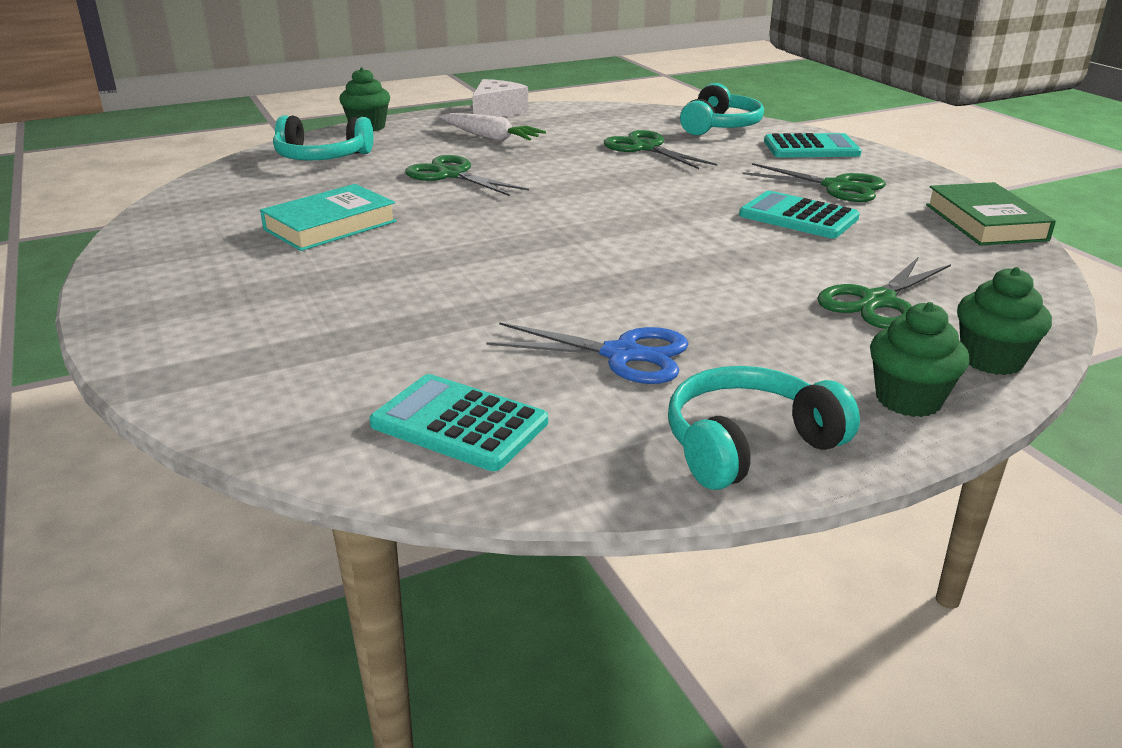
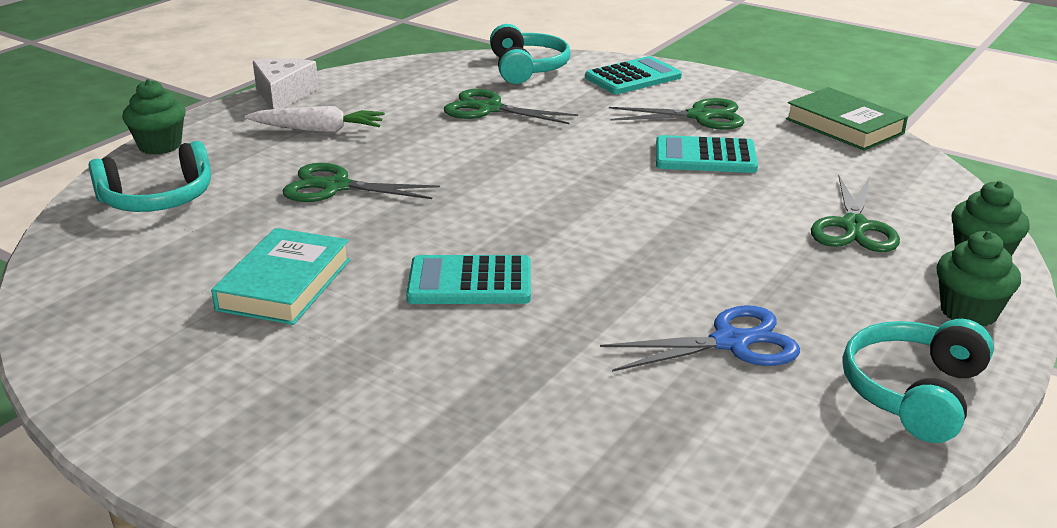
camera: 30 degrees left, 0 degrees up
(459, 423) = (686, 459): turquoise calculator -> turquoise calculator (470, 282)

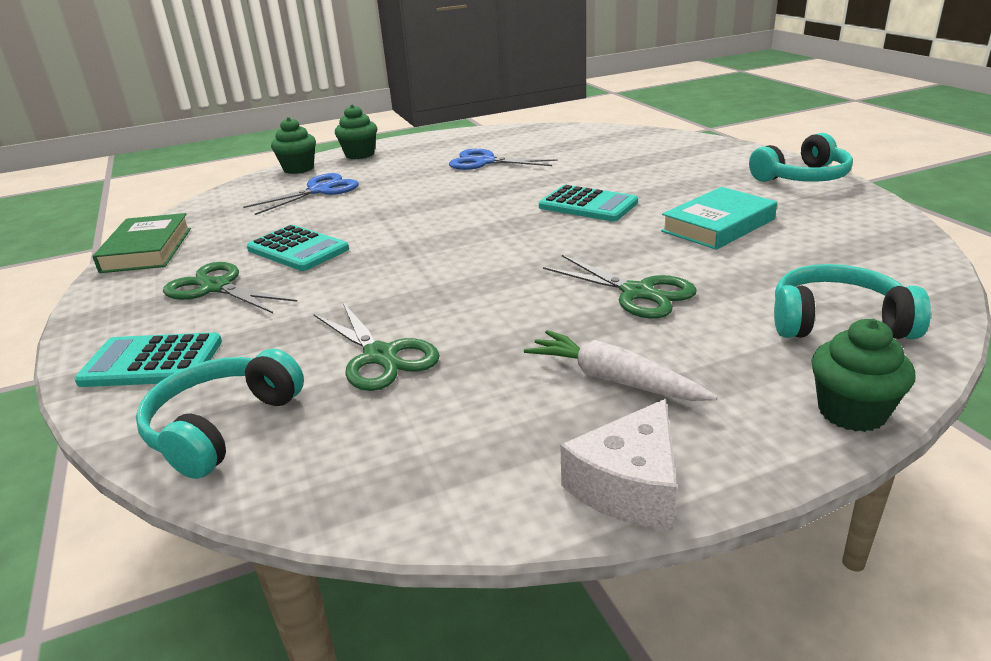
camera: 145 degrees left, 0 degrees up
(854, 227) = (319, 190): green scissors -> blue scissors
(913, 392) = (442, 140): turquoise headphones -> turquoise headphones (802, 177)

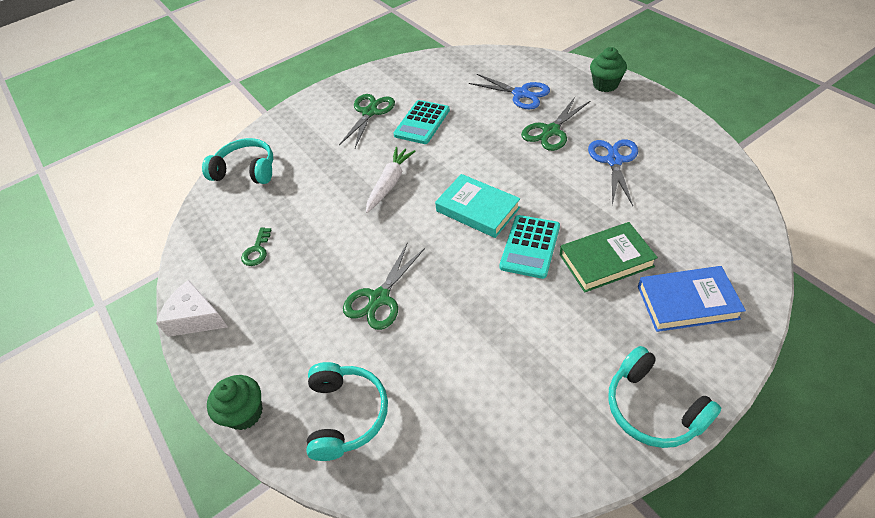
camera: 80 degrees right, 20 degrees up
(147, 250) = (412, 66): green book -> green book (606, 260)
(152, 362) = (296, 126): turquoise calculator -> none
(298, 169) = (561, 67): green cupcake -> none
(380, 356) = (301, 201): green scissors -> green scissors (550, 131)
(479, 406) = (257, 250): none -> green key
(614, 380) = (278, 300): white carrot -> white carrot (390, 183)
(686, 156) = (687, 302): none -> blue book
(718, 225) = (505, 338): turquoise book -> turquoise book (477, 209)

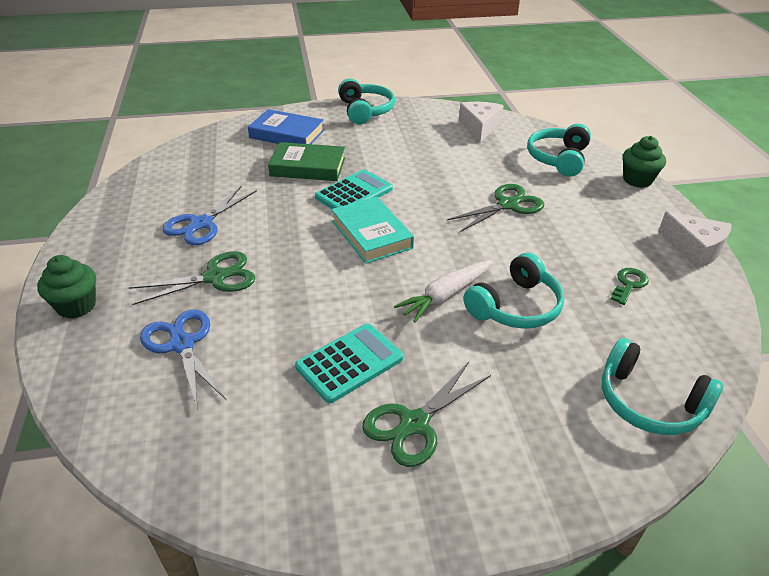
camera: 160 degrees left, 10 degrees down
(338, 196) = (516, 307): none -> turquoise headphones
(474, 445) = (479, 127): none -> white cheese

